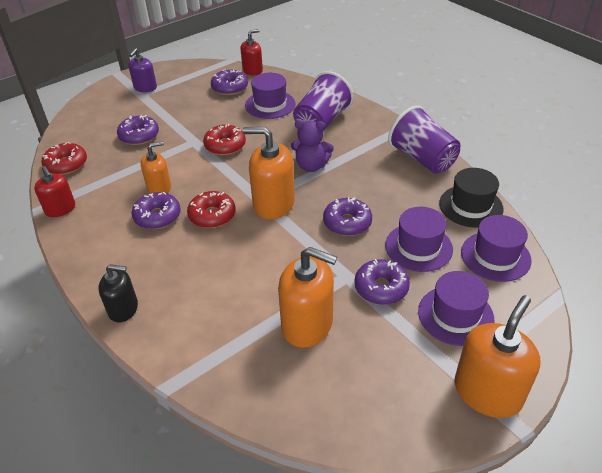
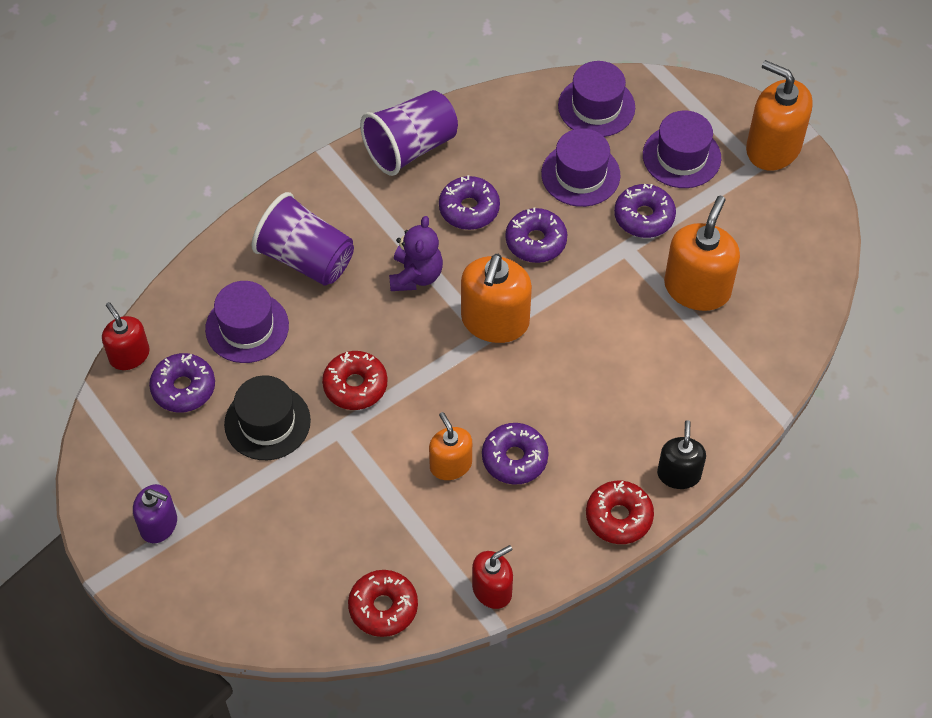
camera: 90 degrees left, 15 degrees up
(139, 136) = (314, 511): purple donut -> purple donut (469, 209)
(212, 215) = (515, 392): red donut -> red donut (619, 517)
(471, 206) = (510, 113): black hat -> black hat (267, 422)

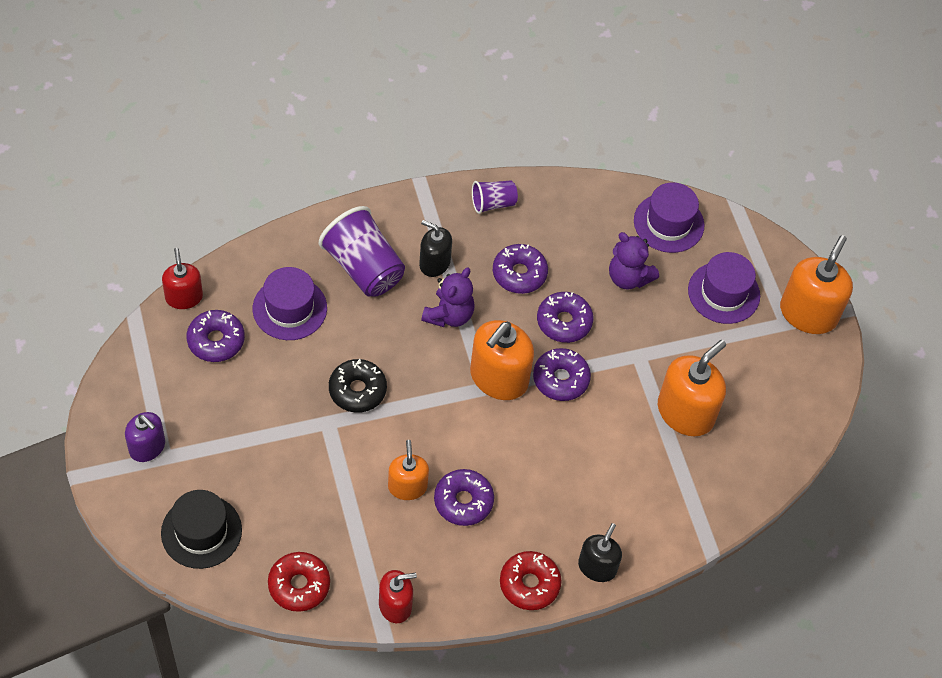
camera: 15 degrees right, 0 degrees up
(267, 422) = (271, 394): black hat -> black hat (201, 531)
(355, 385) = (357, 390): red donut -> black donut
(377, 228) = (434, 263): none -> black soap dispenser
(410, 148) = (493, 203): purple cup -> purple cup, size x0.54
(580, 174) = (628, 277): purple hat -> purple teddy bear
(644, 217) = (667, 334): purple donut -> purple donut (560, 379)
(773, 148) = (808, 313): orange soap dispenser -> orange soap dispenser turned 60 degrees clockwise

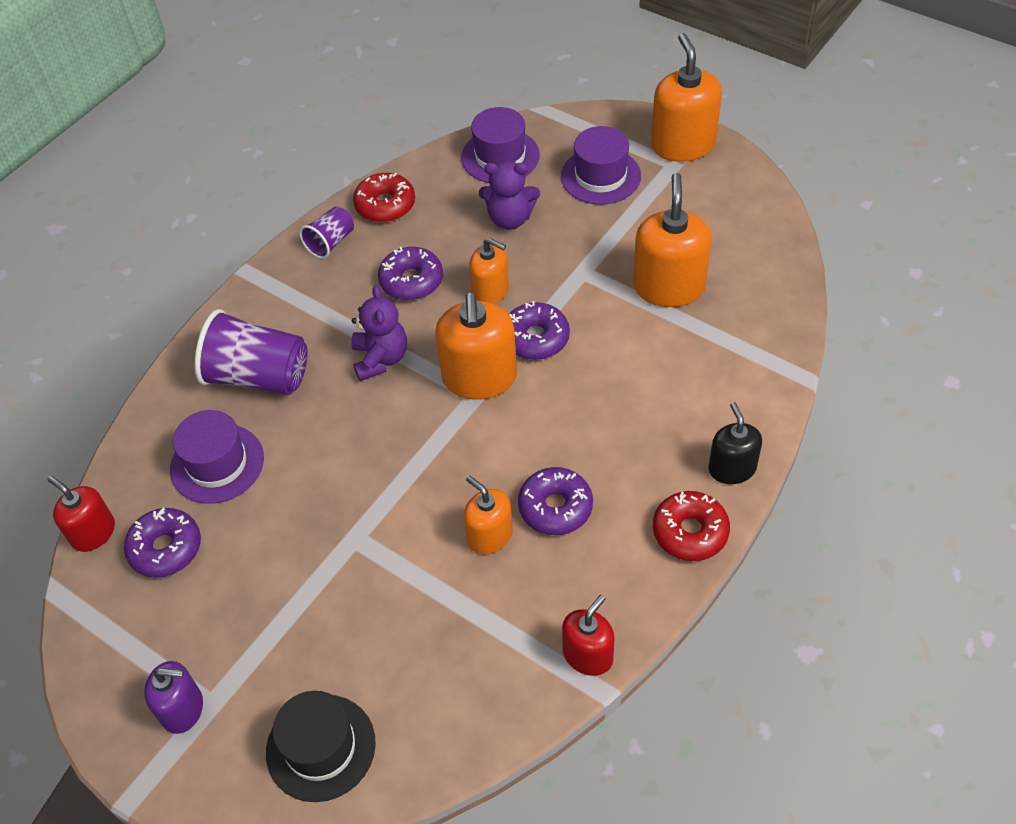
camera: 30 degrees left, 5 degrees down
(299, 585) = (474, 716): red donut -> red donut (385, 205)
(357, 390) = (356, 487): black donut -> none
(434, 263) = (324, 326): black soap dispenser -> none
(564, 322) = (491, 291): purple donut -> orange soap dispenser

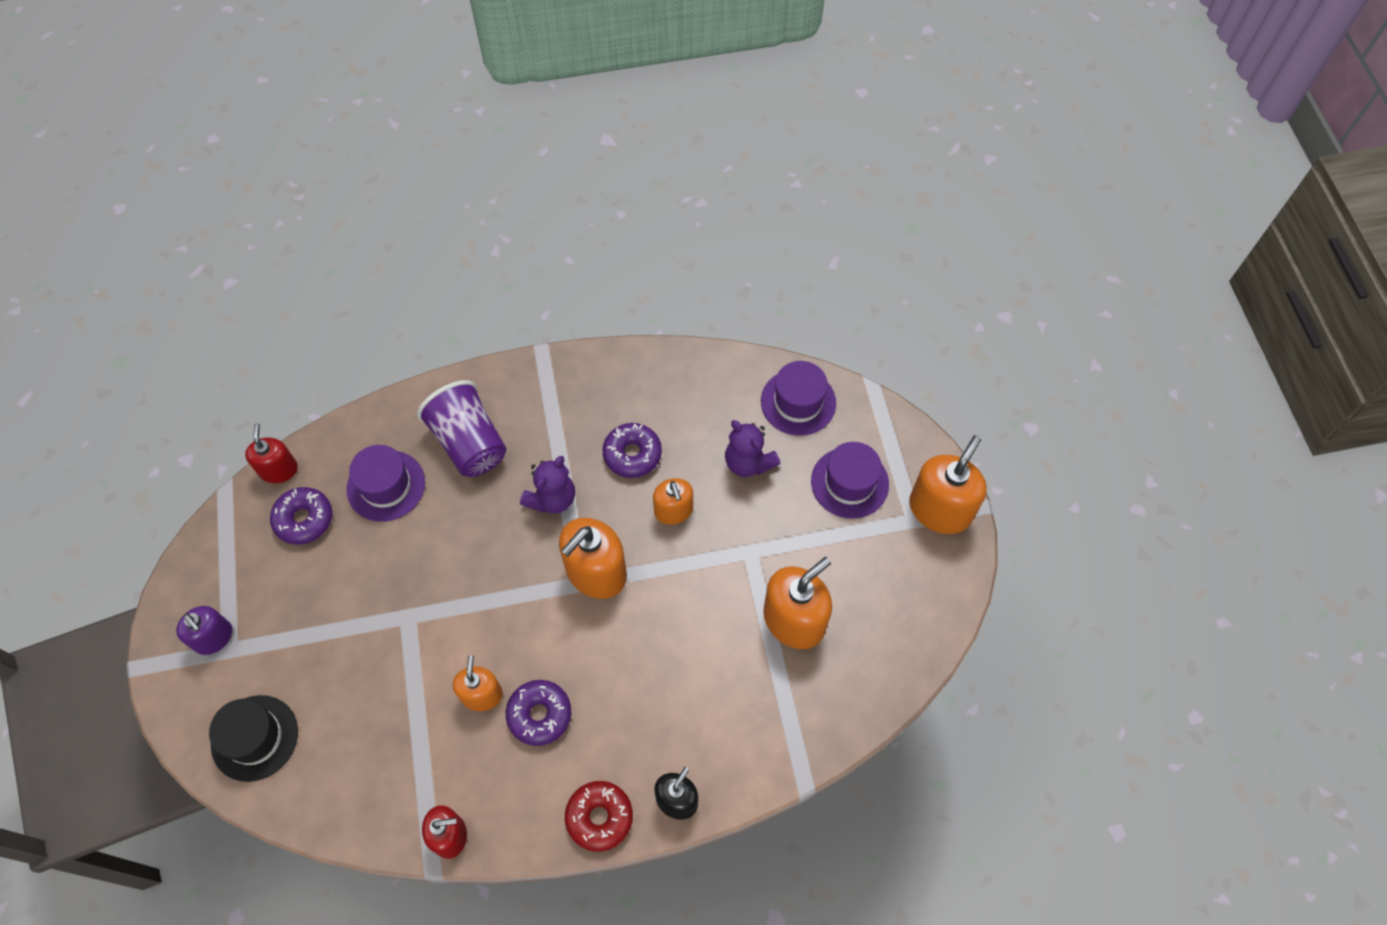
camera: 40 degrees right, 10 degrees up
(330, 242) = (614, 375): purple cup -> none
(385, 205) = (679, 375): red donut -> none
(536, 338) = (662, 576): purple donut -> none

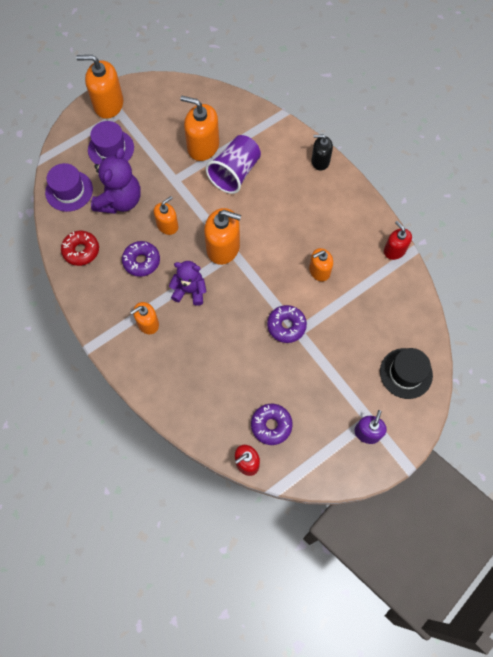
camera: 115 degrees left, 5 degrees up
(386, 486) = (226, 389): purple hat -> none
(469, 442) = (175, 355): purple cup -> purple cup (235, 173)
(534, 428) = (148, 323): none -> orange soap dispenser
(539, 715) = (314, 238): purple donut -> purple donut (286, 326)
(599, 817) = (347, 189): red donut -> red donut (81, 251)
(748, 462) = (120, 201): purple teddy bear -> purple teddy bear, size x1.52

